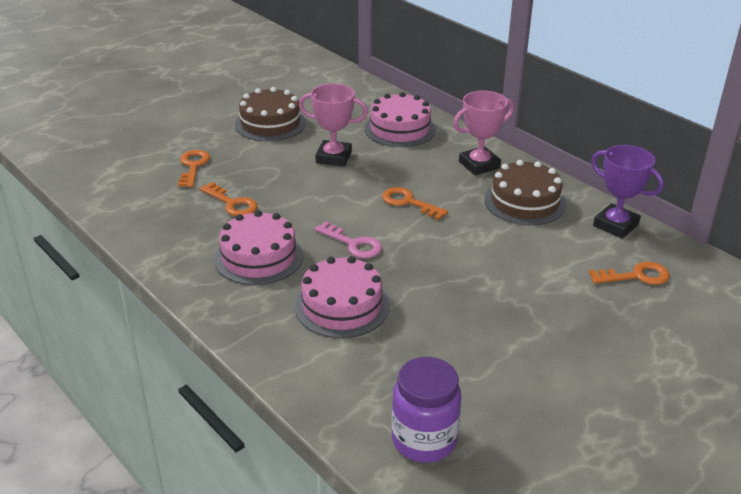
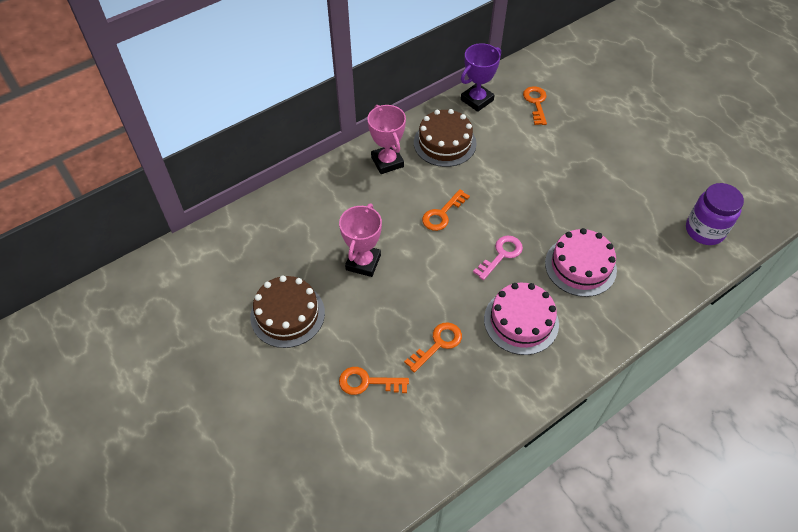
camera: 85 degrees left, 20 degrees up
(400, 129) = (317, 209): pink cake -> none

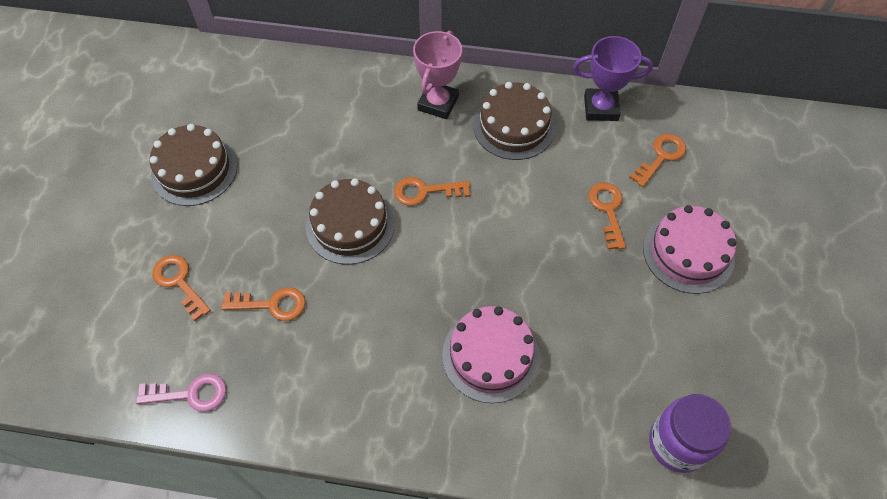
camera: 45 degrees right, 5 degrees up
(363, 262) = (304, 177): pink trophy -> none
(425, 265) = (350, 225): none -> brown cake
(501, 255) = (429, 276): pink key -> pink key (190, 393)
(521, 321) = (366, 353): pink cake -> pink cake (688, 253)
(544, 149) = (607, 210): none -> orange key

